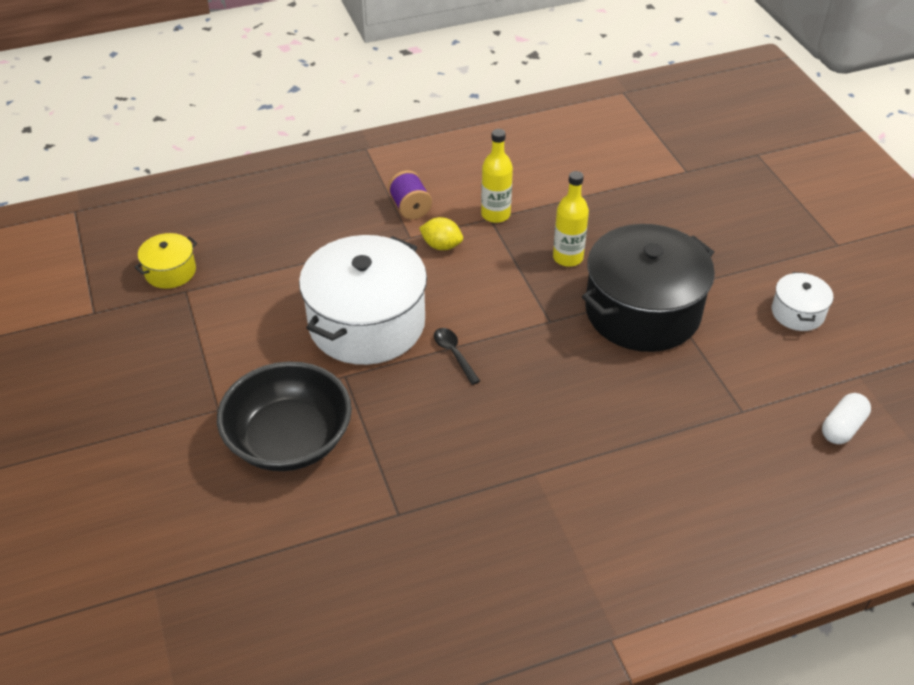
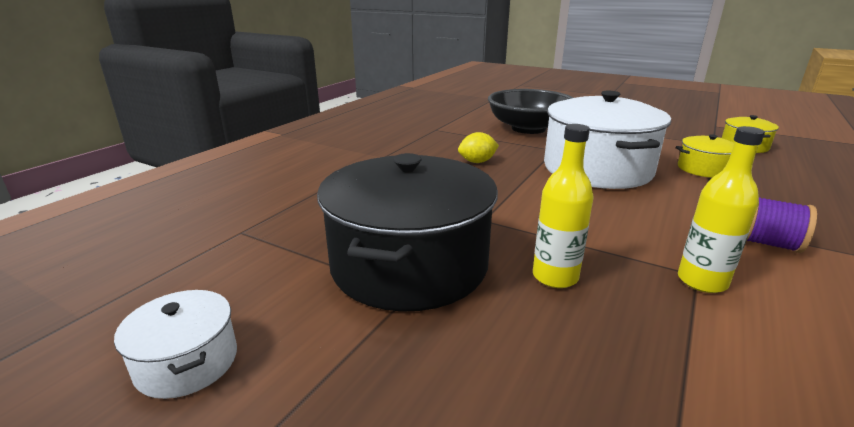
camera: 140 degrees right, 20 degrees down
(284, 271) = (703, 169): none -> yellow pot
(441, 246) = (669, 228): yellow lemon -> yellow lemon (477, 162)
(454, 354) = (516, 177): black spoon -> none
(842, 428) = (116, 259): white capsule -> none

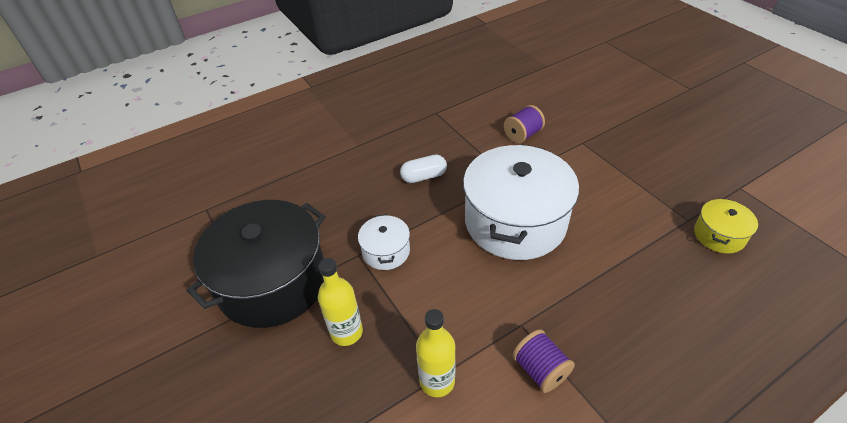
camera: 30 degrees right, 20 degrees up
(187, 362) = (120, 310): white pot -> white pot (386, 251)
(477, 162) = (423, 176): yellow lemon -> white capsule
(528, 128) = (522, 135): black bowl -> purple spool
(703, 169) = (618, 256): yellow pot -> none

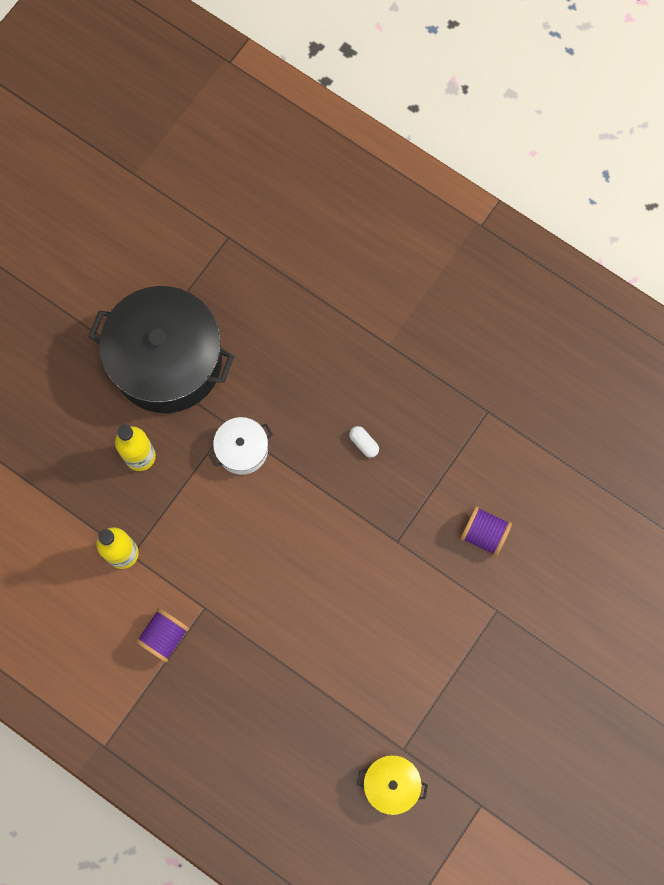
camera: 65 degrees right, 30 degrees up
(423, 176) = (364, 443): white capsule -> white capsule, size x0.63
(515, 221) = (331, 566): white pot -> none

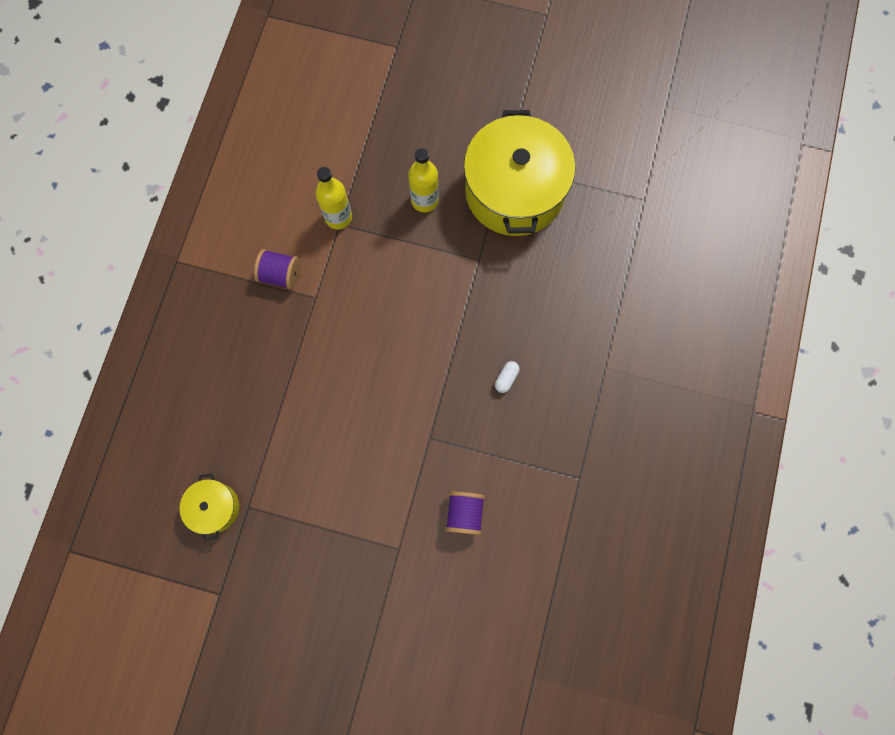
camera: 70 degrees right, 0 degrees up
(167, 360) = (514, 191): black pot -> yellow pot
(242, 450) = (461, 279): white pot -> none

